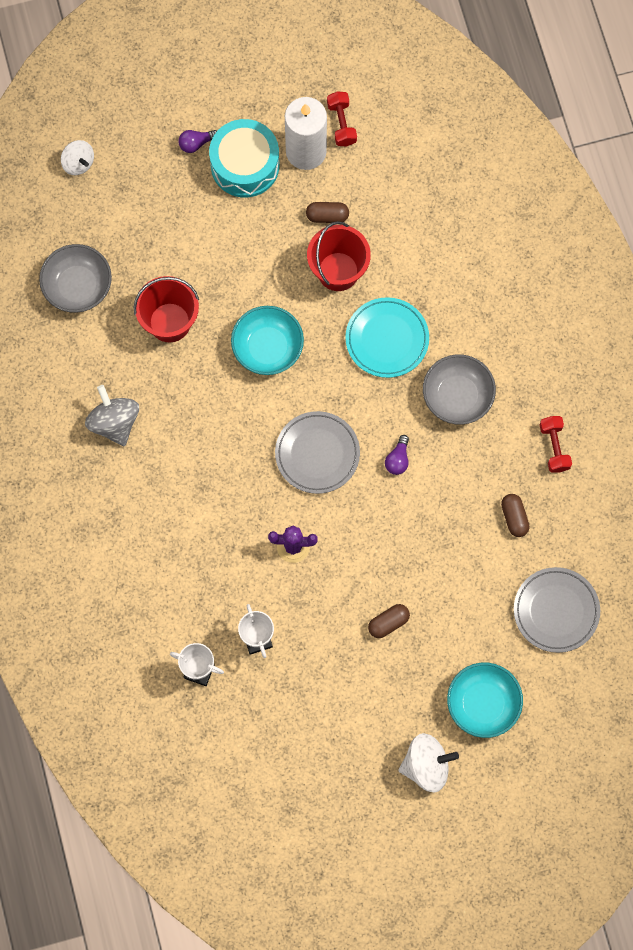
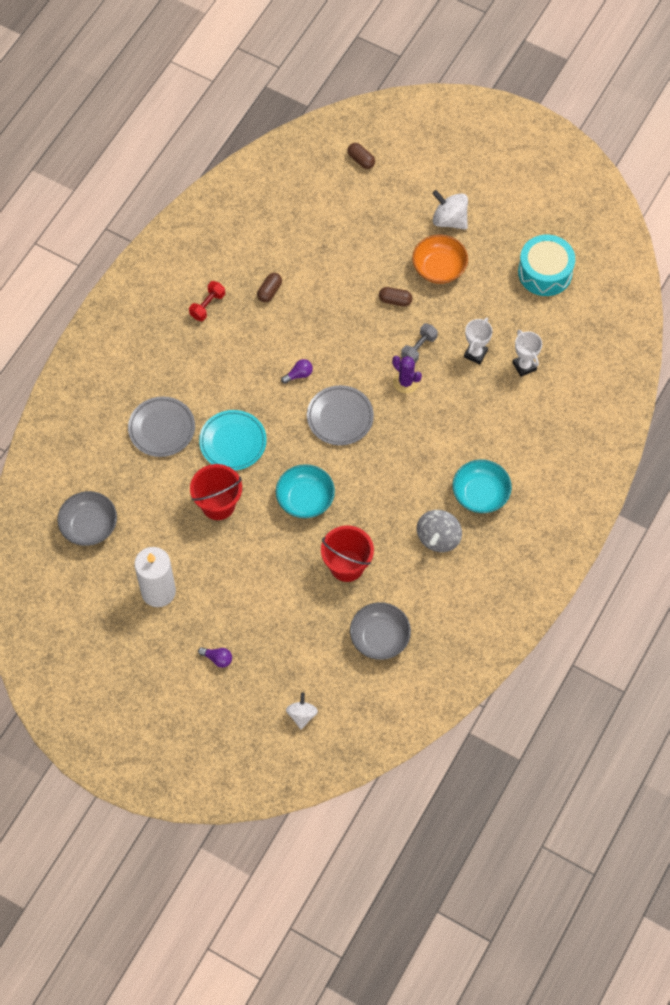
camera: 135 degrees left, 10 degrees down
(245, 165) = (203, 617): turquoise drum -> turquoise drum (545, 272)
(316, 594) = (419, 348): none -> grey dumbbell
(327, 216) = (188, 542): brown capsule -> brown capsule (361, 160)
(341, 123) = (119, 588): red dumbbell -> none
(382, 700) = (439, 268): none -> orange bowl
(457, 396) = (229, 377): grey bowl -> grey bowl (89, 526)
(483, 703) = (388, 222): turquoise bowl -> turquoise bowl (480, 494)
(556, 611) = (300, 230): grey plate -> grey plate (161, 428)

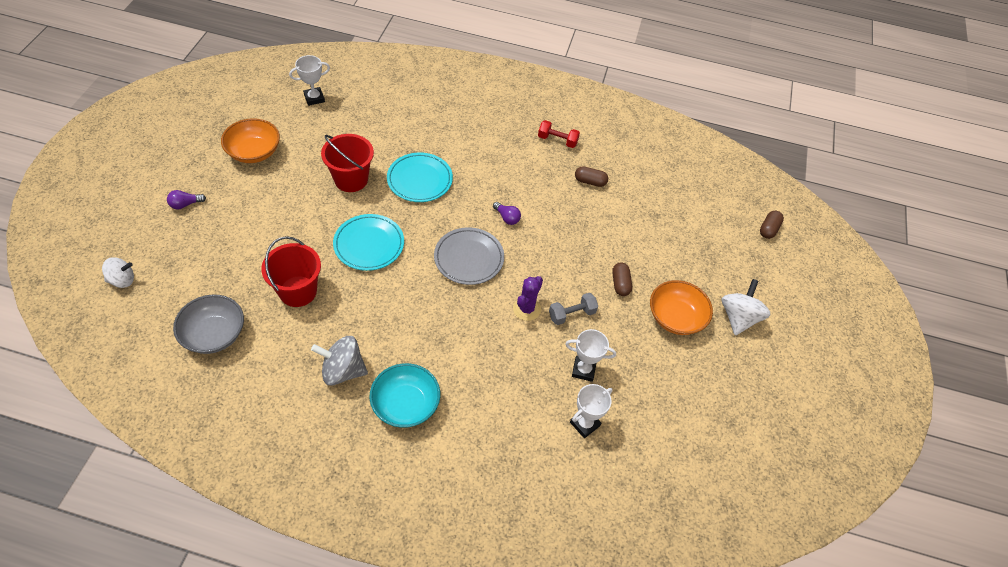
camera: 70 degrees right, 10 degrees down
(89, 526) = (314, 98): grey bowl -> white trophy
(158, 591) = (254, 152): white candle -> orange bowl
(161, 428) = (421, 129): grey plate -> none
(217, 659) = (185, 204): purple light bulb -> purple light bulb turned 60 degrees clockwise
(305, 499) = (369, 244): turquoise bowl -> turquoise plate
(419, 348) = (571, 314): grey dumbbell -> grey dumbbell turned 45 degrees counterclockwise
(545, 272) = (716, 426): turquoise drum -> none

